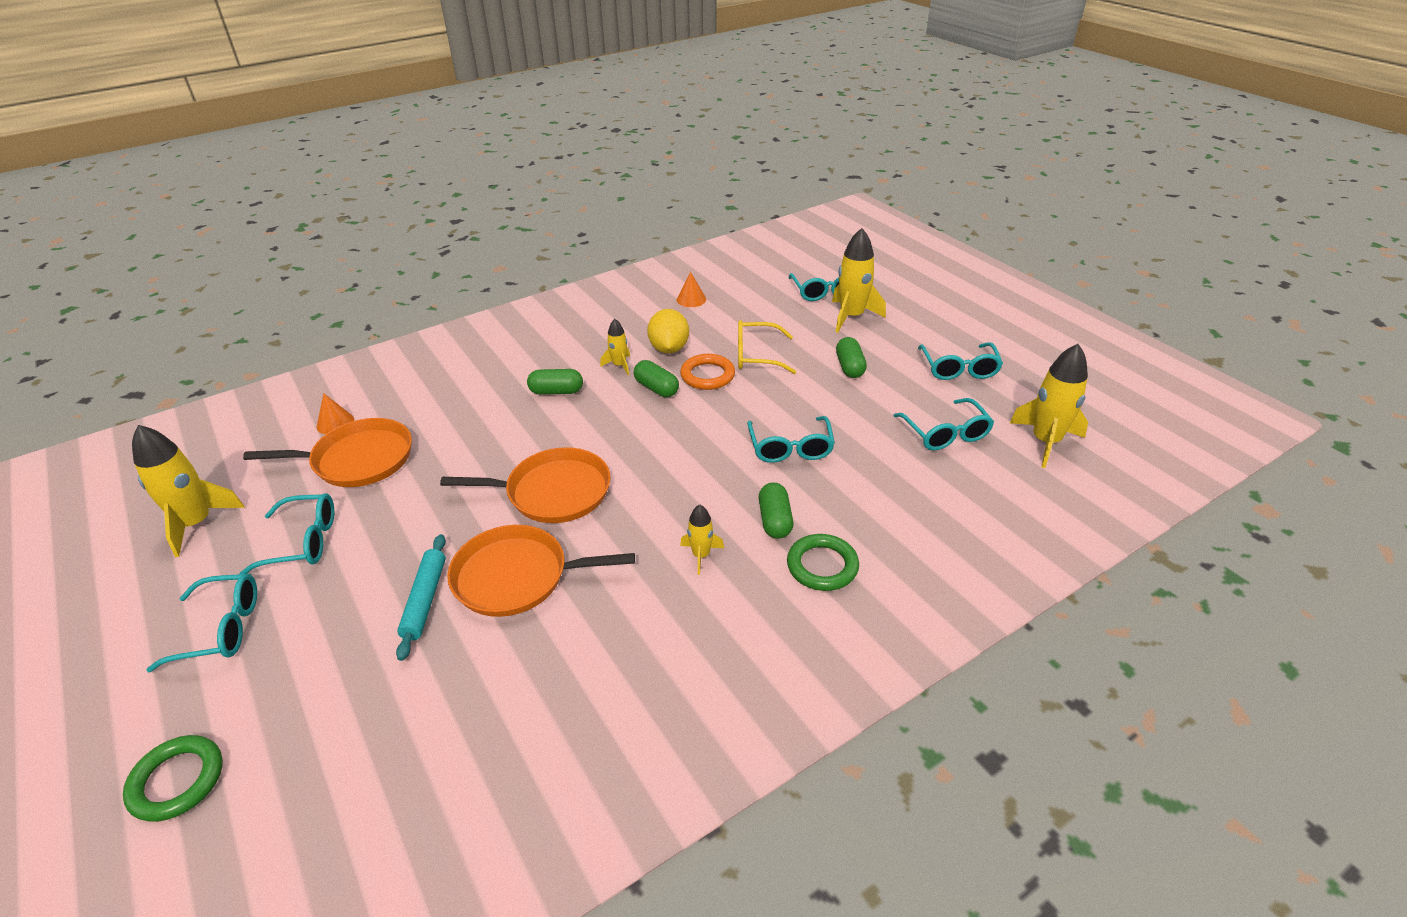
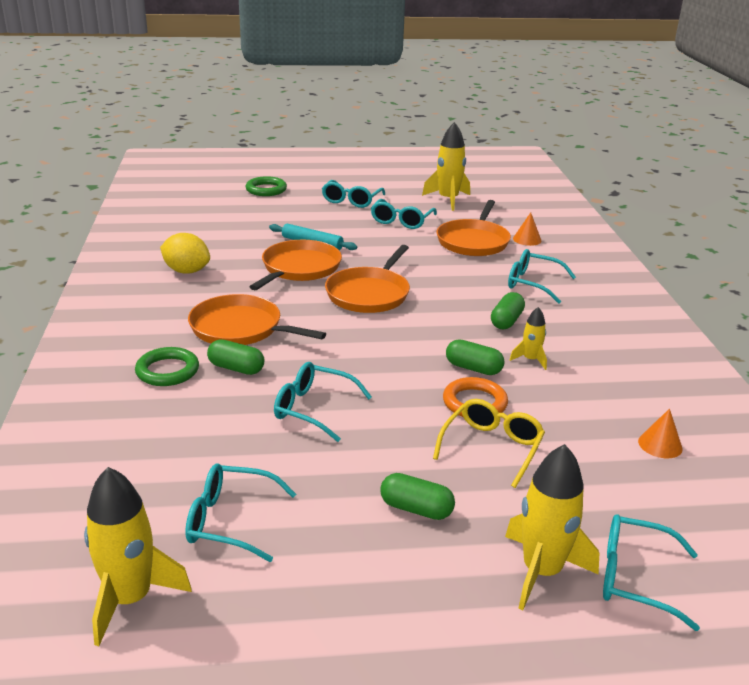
camera: 115 degrees right, 10 degrees down
(656, 388) = (473, 368): green capsule -> green capsule turned 45 degrees clockwise
(669, 348) = (545, 395): yellow lemon -> yellow lemon (187, 271)
(701, 555) = (240, 328): yellow rocket -> orange pan
(959, 369) = (333, 612): turquoise glasses -> turquoise glasses (532, 283)

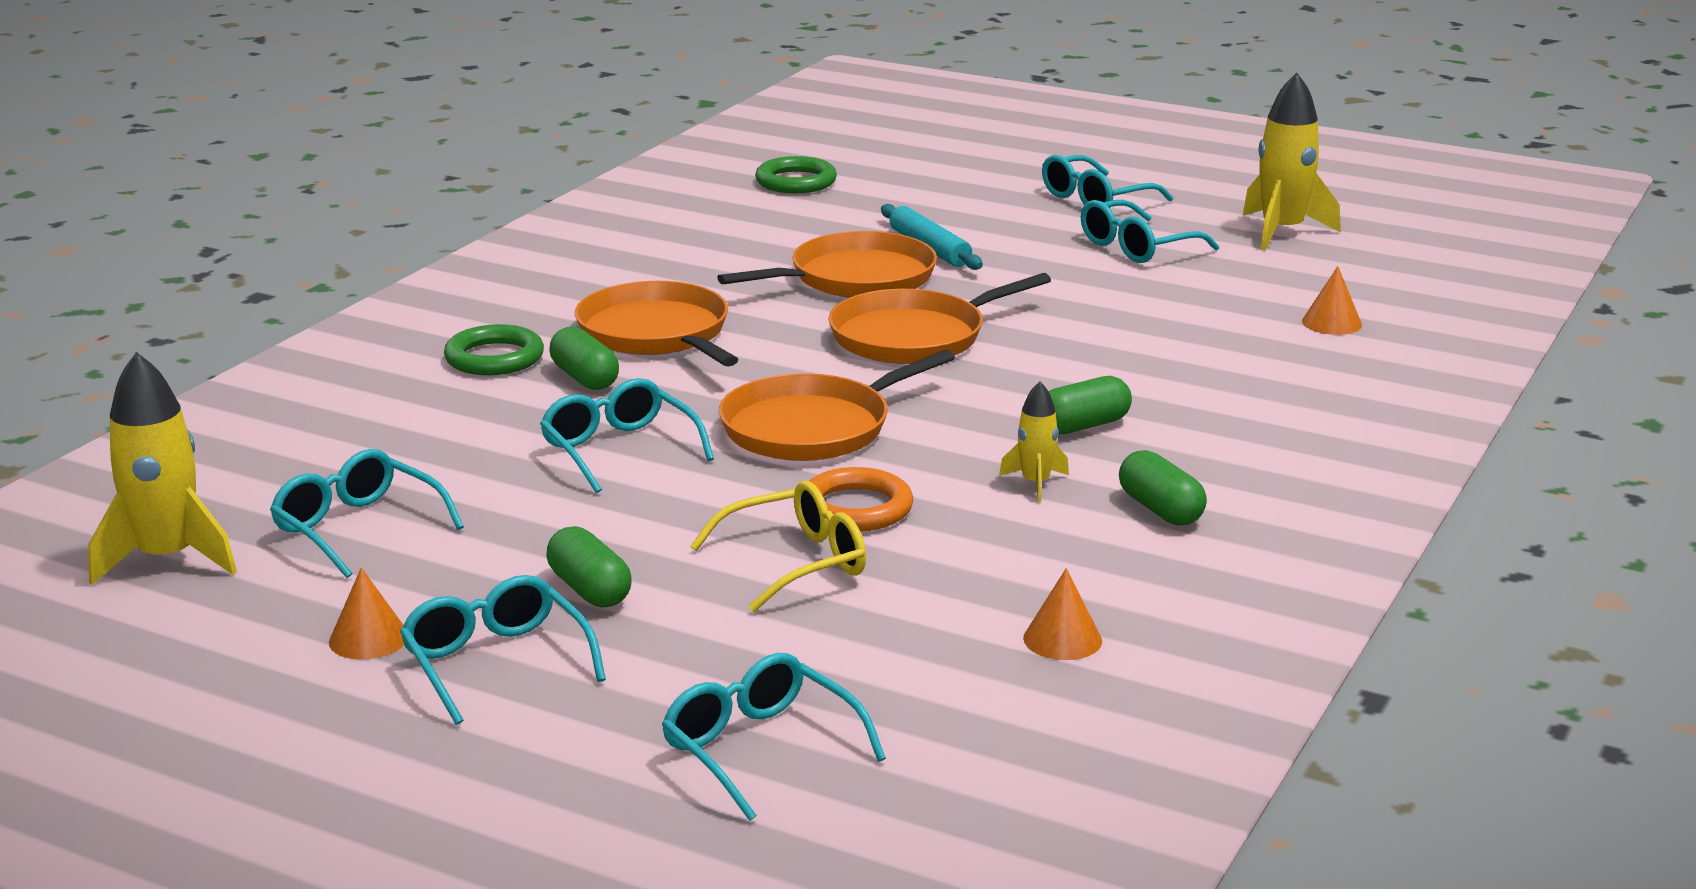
camera: 35 degrees right, 5 degrees down
(187, 271) = (683, 245): yellow lemon -> none
(266, 190) = (971, 155): green ring -> green ring (796, 182)
(338, 602) = (368, 638): none -> orange cone
(473, 241) = (1220, 304): orange pan -> orange pan (813, 427)
(473, 368) = (923, 469): green capsule -> green capsule (1160, 509)
(532, 283) = (1223, 388): turquoise glasses -> turquoise glasses (496, 663)
(541, 571) = (648, 699): yellow rocket -> none

